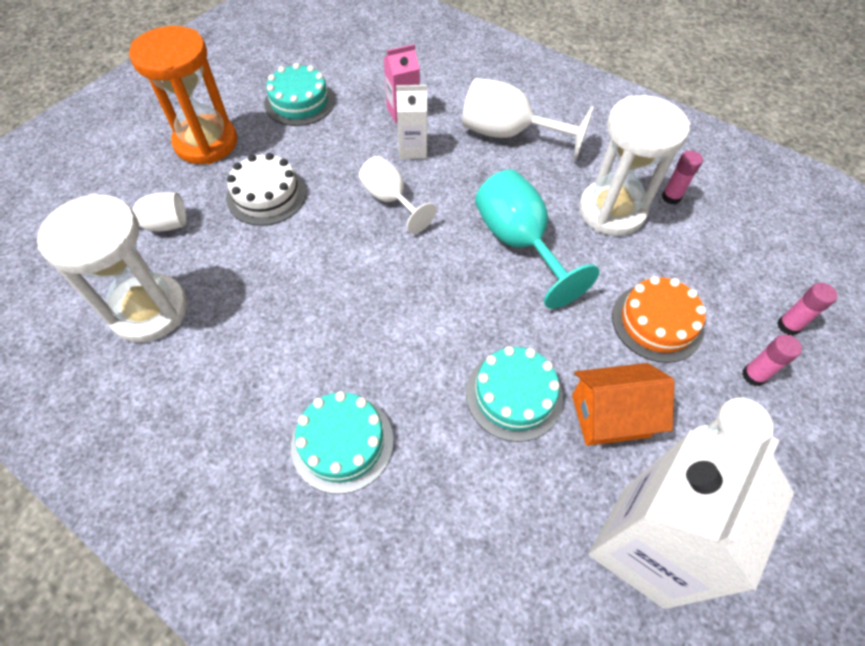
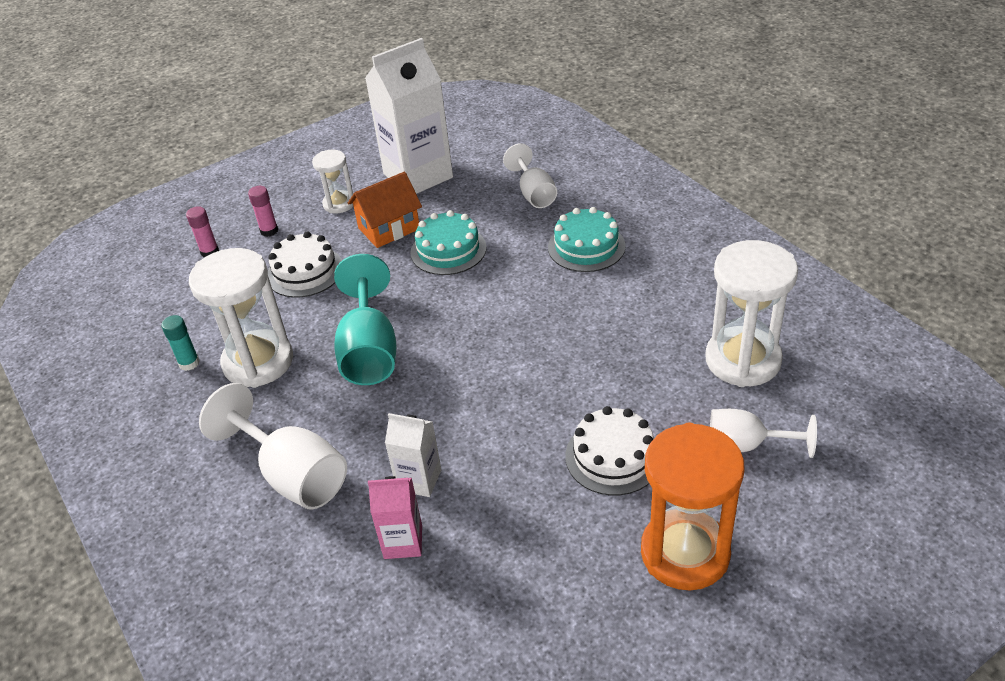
camera: 155 degrees left, 15 degrees down
(299, 102) = (541, 598): turquoise cake -> none
(390, 199) = (474, 421): white goblet -> white goblet (534, 194)
(610, 416) = (389, 228): orange house -> orange house turned 45 degrees counterclockwise
(657, 322) = (305, 271): orange cake -> white cake
(671, 197) = (189, 363): pink glue stick -> turquoise glue stick

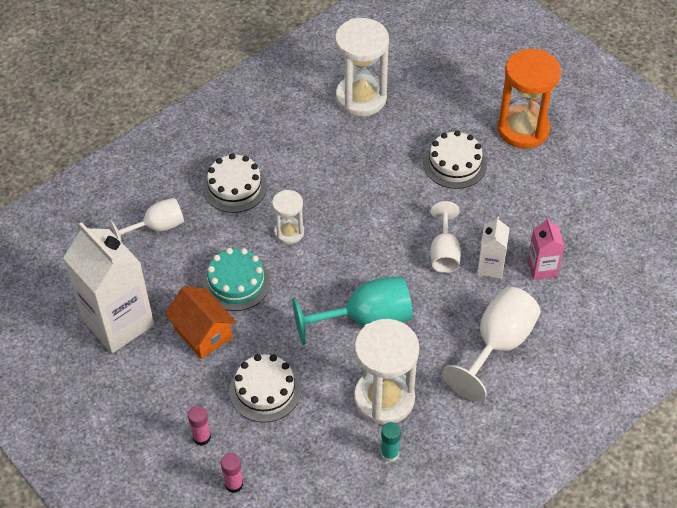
camera: 100 degrees left, 10 degrees up
(339, 204) = (160, 383): white hourglass -> white hourglass (289, 232)
(586, 247) = (235, 187): turquoise cake -> white cake
(746, 445) = (437, 99): white goblet -> white goblet (444, 253)

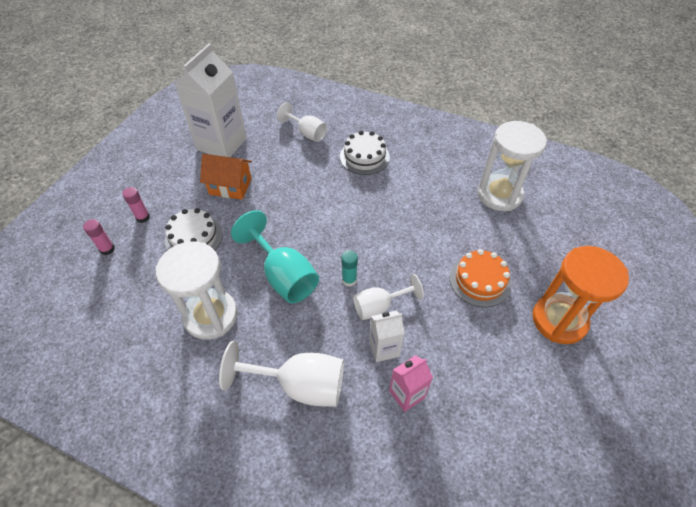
camera: 65 degrees right, 0 degrees up
(203, 333) = (230, 186): orange house -> orange house turned 75 degrees clockwise
(236, 282) = (282, 187): turquoise cake -> none
(289, 232) = (342, 200): white hourglass -> none
(389, 454) = (158, 339): turquoise glue stick -> turquoise glue stick (349, 280)
(455, 164) = (480, 280): white cake -> orange cake

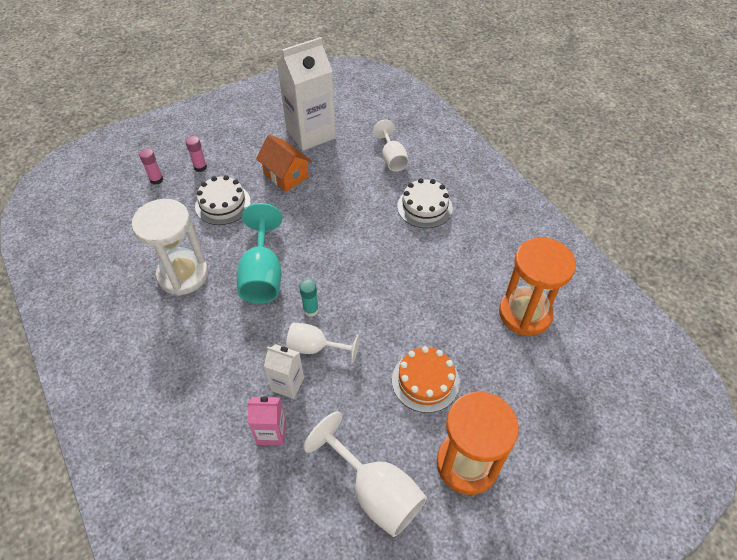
camera: 35 degrees right, 0 degrees up
(300, 385) = (199, 370): white goblet -> white goblet (375, 491)
(499, 195) = (525, 313): white hourglass -> orange hourglass

